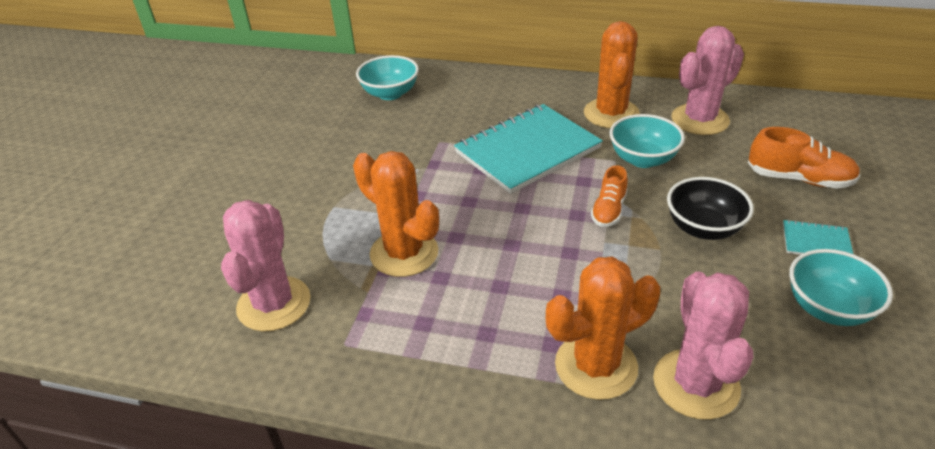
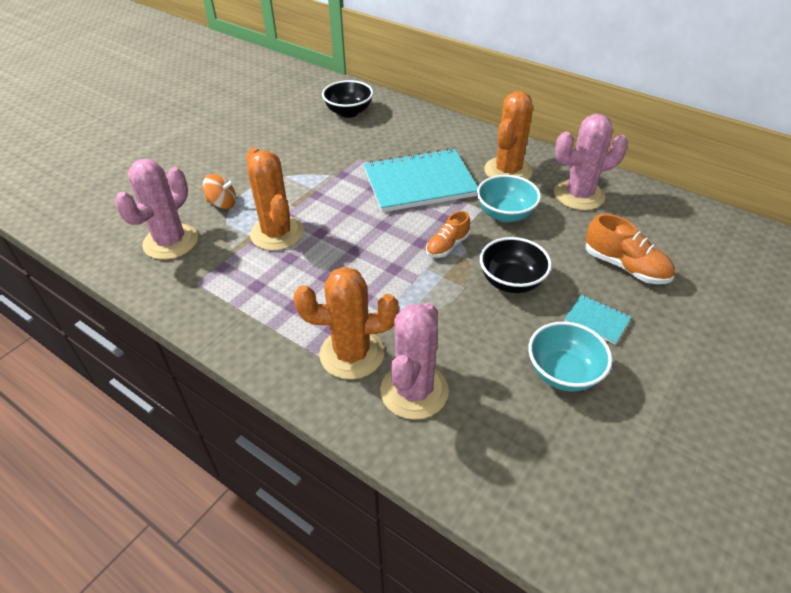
camera: 20 degrees right, 5 degrees up
(310, 237) = (222, 203): none -> orange spinning top
(390, 93) = (348, 112): turquoise bowl -> black bowl

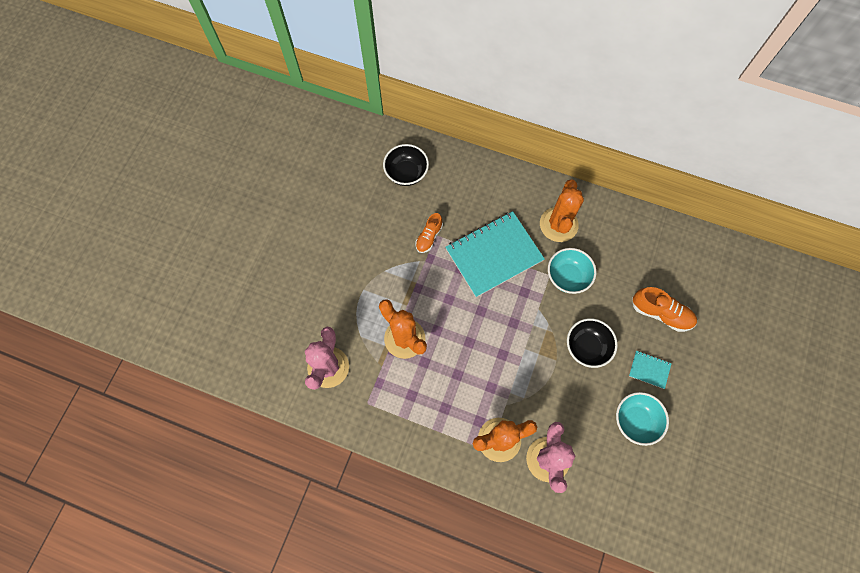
camera: 15 degrees left, 25 degrees up
(222, 203) = (348, 315): orange spinning top -> none
(447, 246) = (534, 322): orange shoe -> orange shoe (429, 237)
(579, 195) = (617, 242): pink cactus -> none

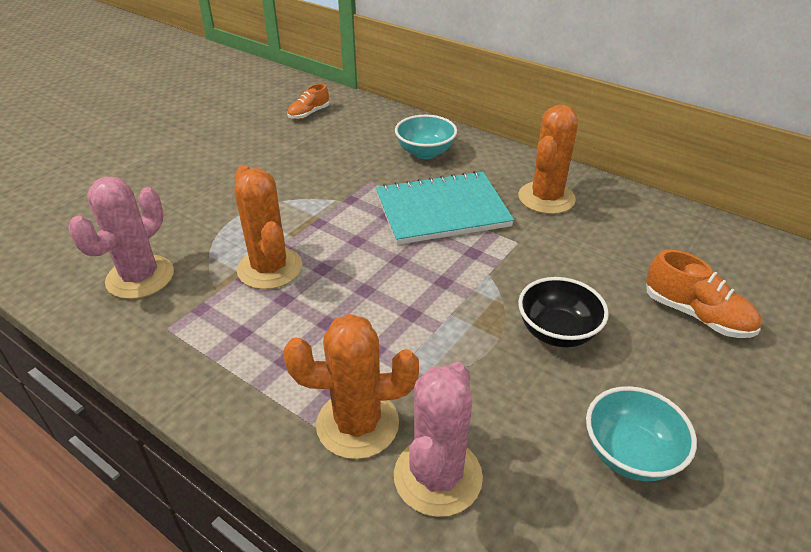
camera: 15 degrees right, 30 degrees down
(406, 173) = (359, 129): black bowl -> none
(429, 237) = (359, 181): orange shoe -> orange shoe (309, 113)
(567, 277) = (545, 249): turquoise bowl -> turquoise bowl (425, 152)
(649, 370) = (667, 383): turquoise notebook -> none

